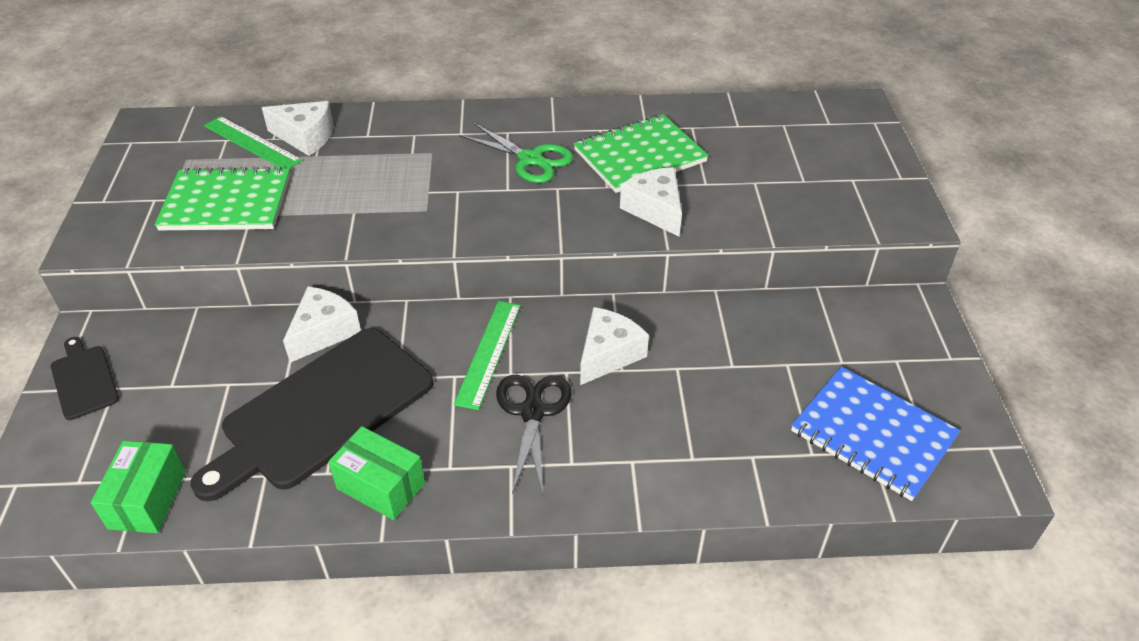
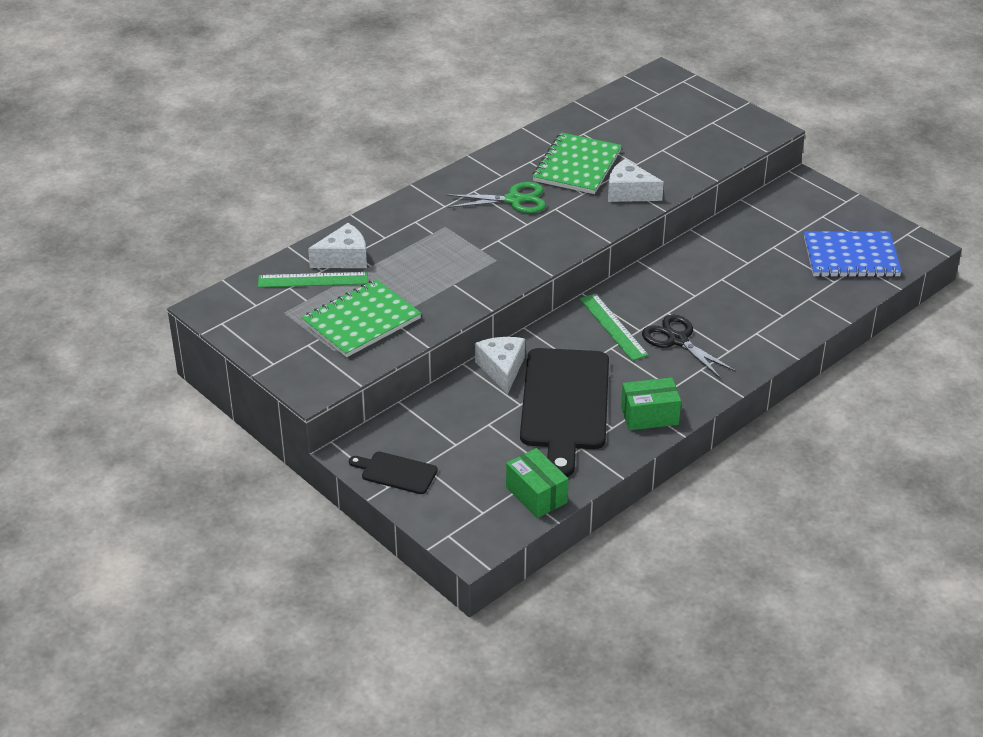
camera: 40 degrees left, 5 degrees down
(608, 354) = (678, 292): white cheese -> none

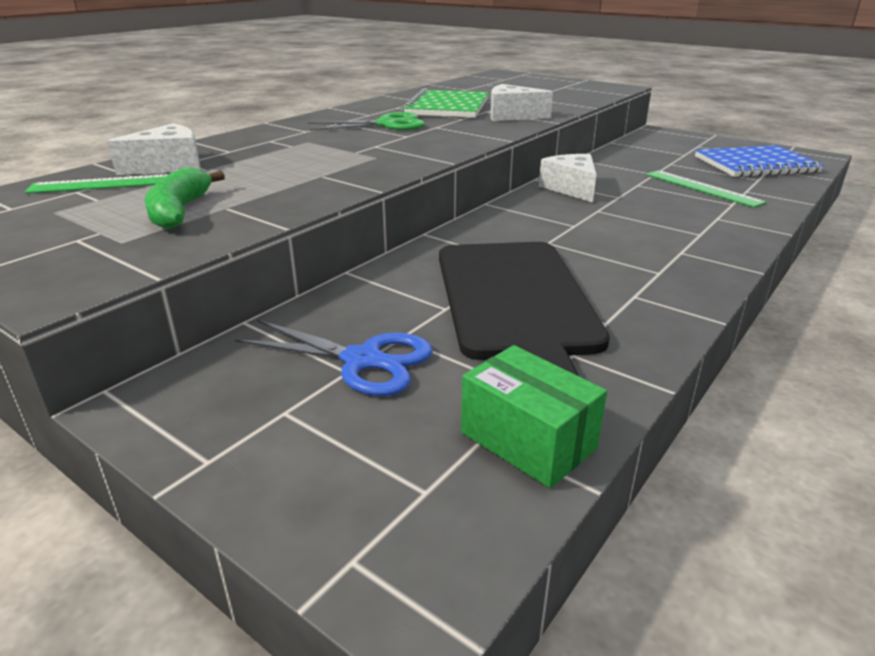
camera: 10 degrees left, 10 degrees down
(361, 321) = (180, 211): green notebook -> green banana
(396, 472) = (229, 431): black cutting board -> none
(464, 438) = (362, 360): none -> blue scissors
(501, 369) = (405, 273): white cheese -> white cheese (571, 188)
(613, 327) = (539, 225): green ruler -> green ruler (702, 188)
(649, 416) = (652, 304): green box -> none
(677, 340) = (629, 230): black scissors -> none

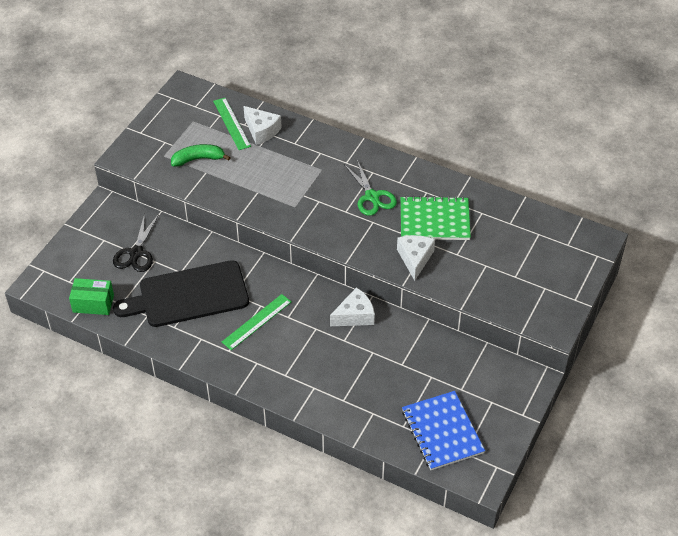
camera: 80 degrees right, 20 degrees up
(362, 360) = (136, 253): blue scissors -> black scissors
(528, 440) = (93, 303): green box -> green box turned 60 degrees clockwise
(702, 188) = (372, 388): green ruler -> green ruler (256, 321)

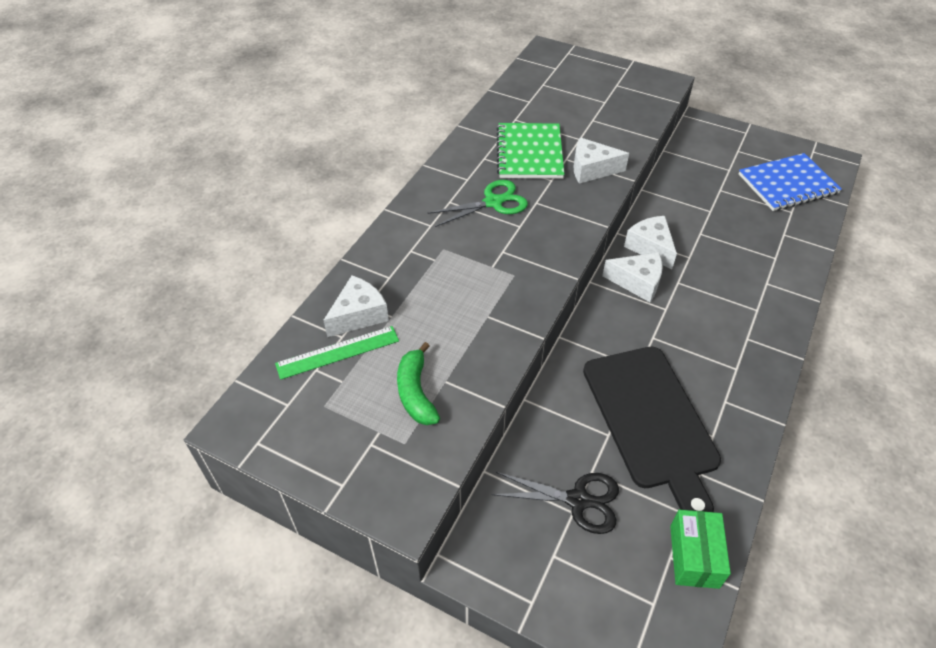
camera: 90 degrees left, 0 degrees up
(256, 321) = (681, 340): green ruler -> none
(316, 302) = (637, 282): none -> white cheese

